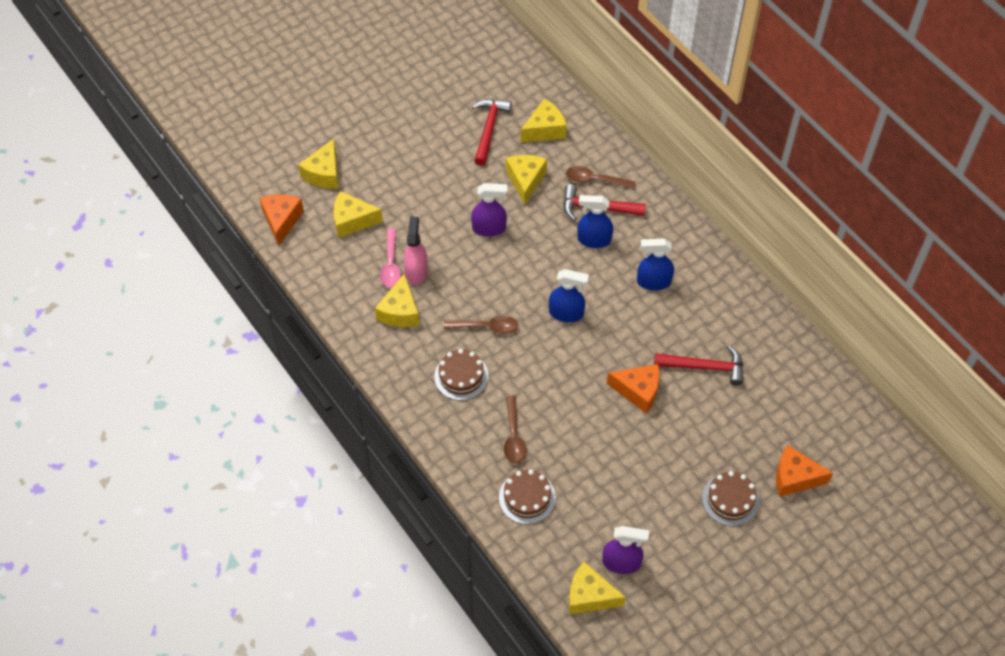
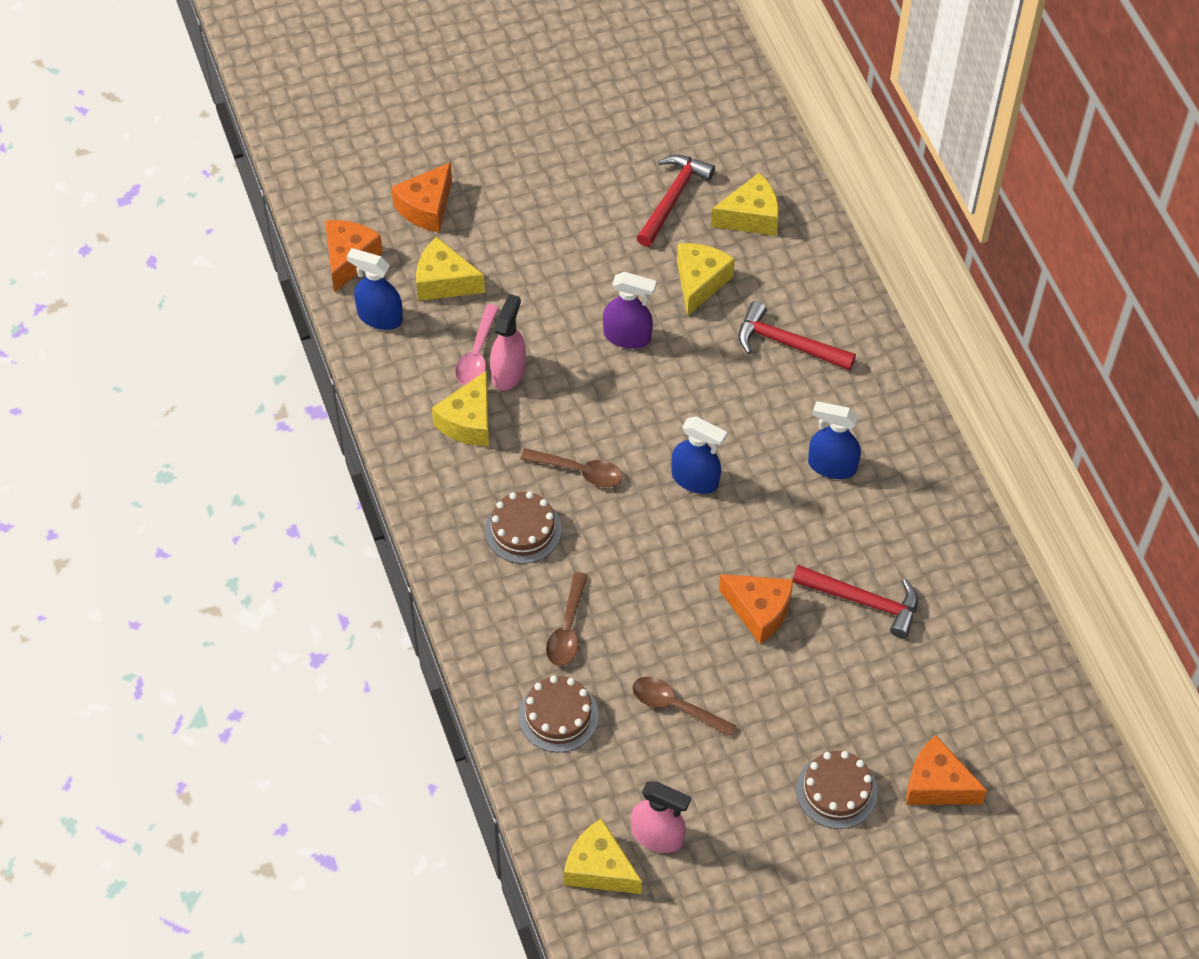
camera: 15 degrees right, 0 degrees up
(324, 174) = (426, 208): yellow cheese -> orange cheese
(594, 239) = (768, 387): blue spray bottle -> blue spray bottle (379, 317)
(595, 180) = (797, 304): brown spoon -> brown spoon (675, 706)
(621, 562) = (657, 836): purple spray bottle -> pink spray bottle

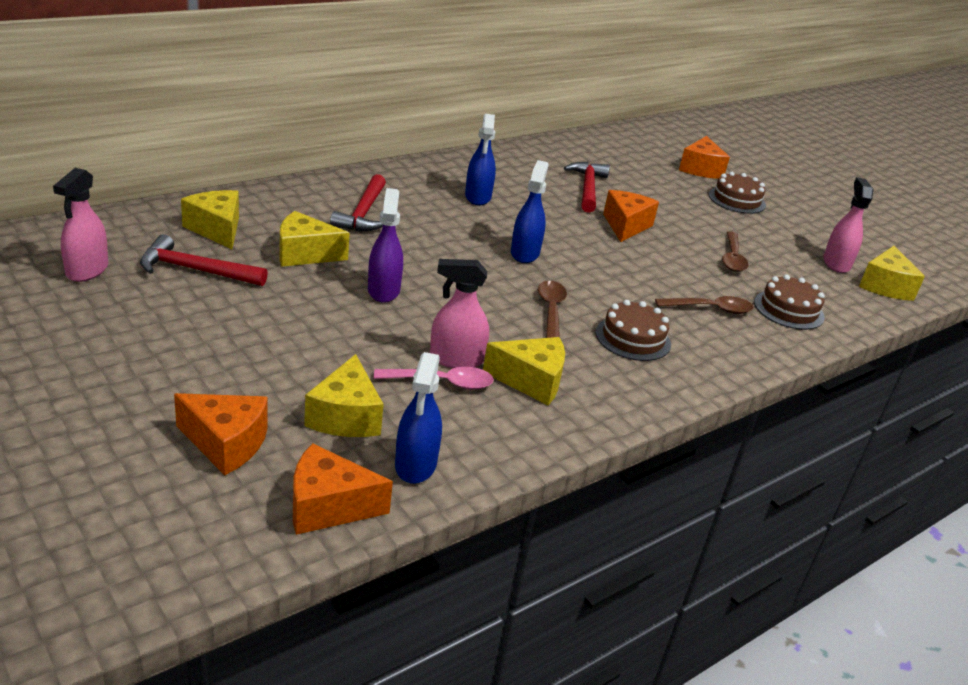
camera: 110 degrees left, 25 degrees down
(676, 125) = (87, 270): none -> pink spray bottle

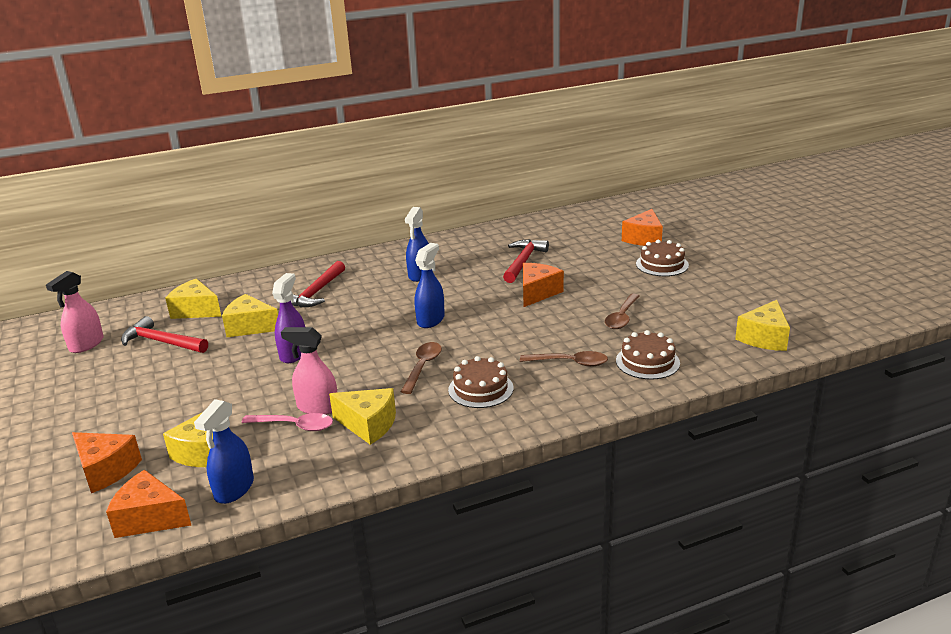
camera: 20 degrees right, 5 degrees down
(217, 229) = (196, 310): yellow cheese -> yellow cheese turned 45 degrees counterclockwise
(836, 263) = (726, 318): pink spray bottle -> none

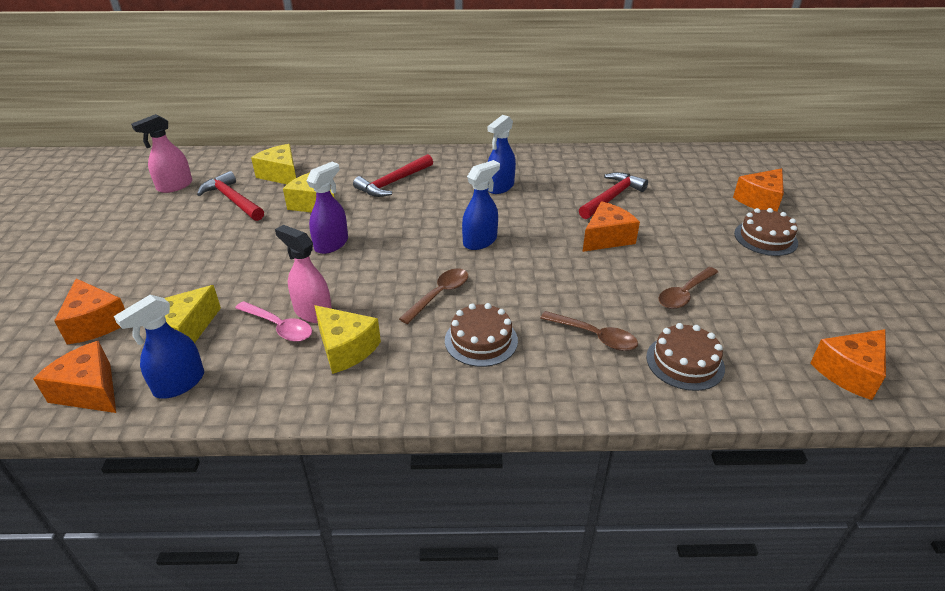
camera: 20 degrees right, 10 degrees up
(764, 338) = (849, 372): yellow cheese -> orange cheese

